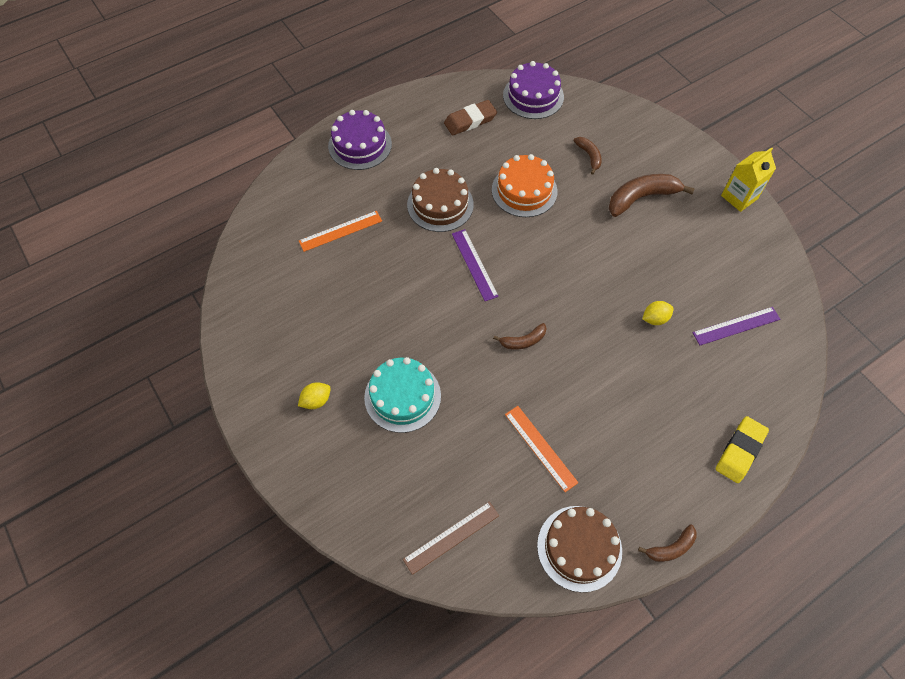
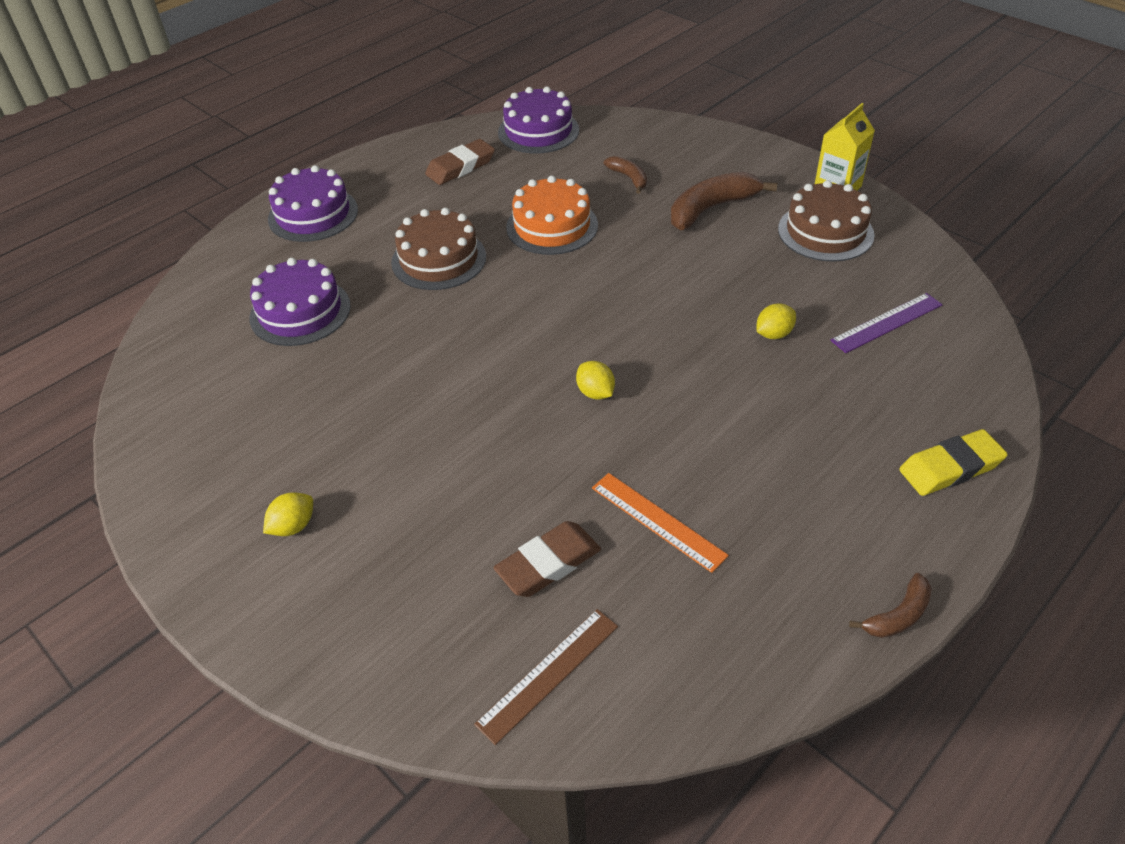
camera: 10 degrees left, 15 degrees down
(340, 231) = (300, 311): orange ruler -> purple cake
(402, 396) = (429, 495): turquoise cake -> none
(466, 462) = (548, 563): none -> brown eraser
(474, 264) = (502, 317): purple ruler -> none
(523, 341) = (595, 393): brown banana -> yellow lemon
(579, 548) = (757, 646): brown cake -> brown cake (825, 232)
(740, 451) = (950, 468): yellow eraser -> yellow eraser turned 45 degrees clockwise

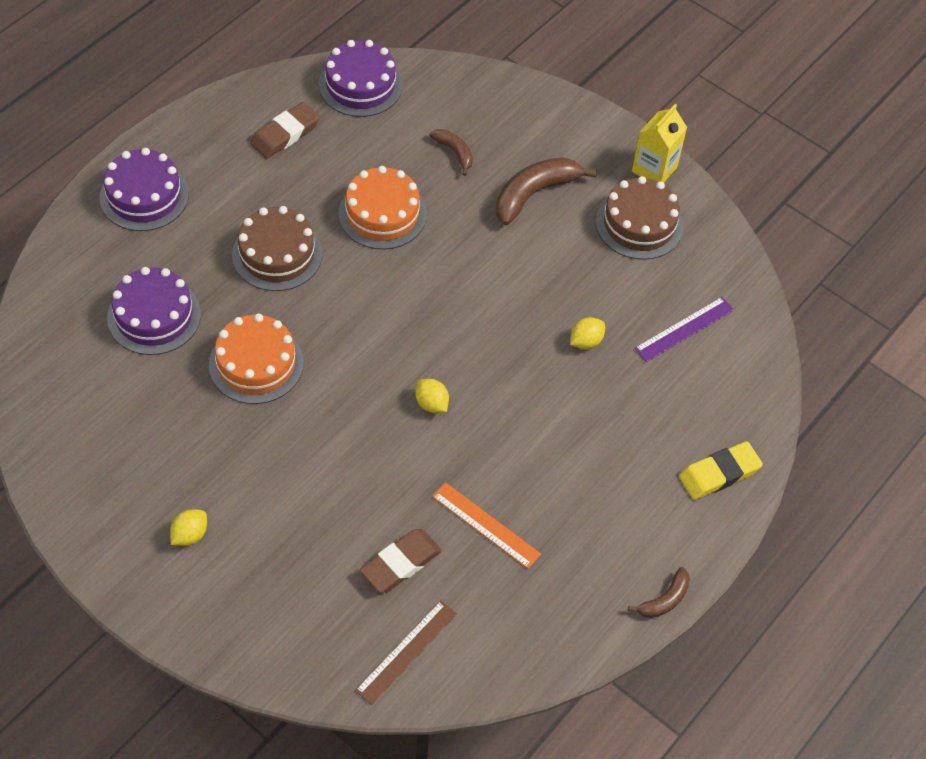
camera: 10 degrees left, 10 degrees up
(401, 354) = (256, 363): none -> orange cake

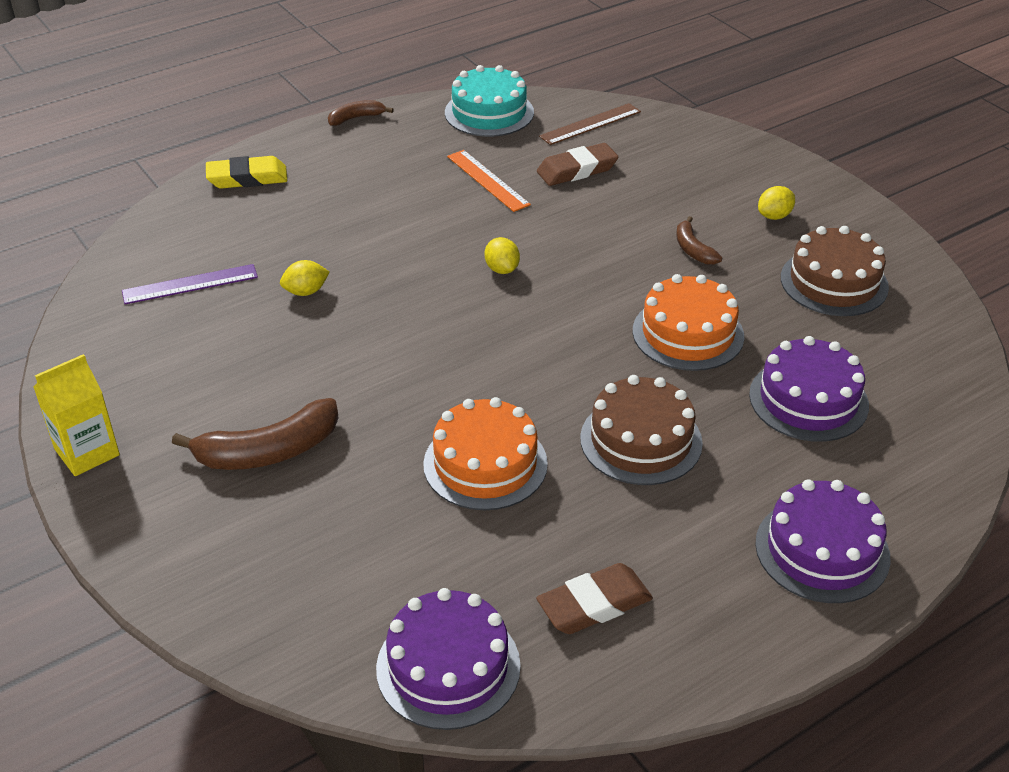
camera: 160 degrees left, 15 degrees down
(454, 152) = (348, 527): brown banana -> brown banana (693, 249)
(525, 646) = (489, 112): none -> turquoise cake
(639, 224) = (159, 392): brown cake -> brown cake (834, 282)

